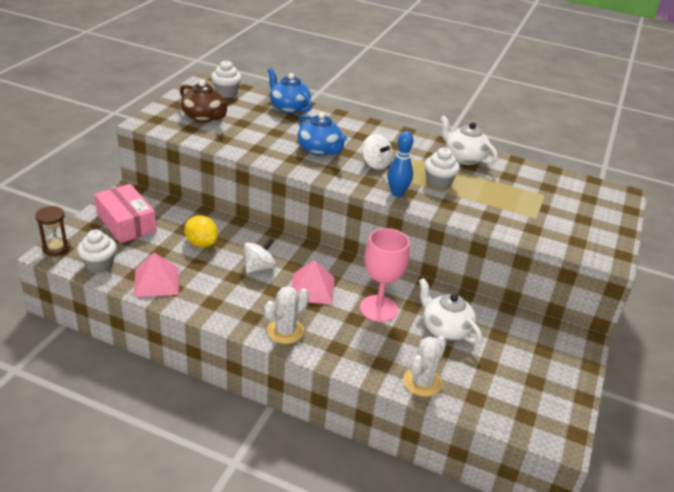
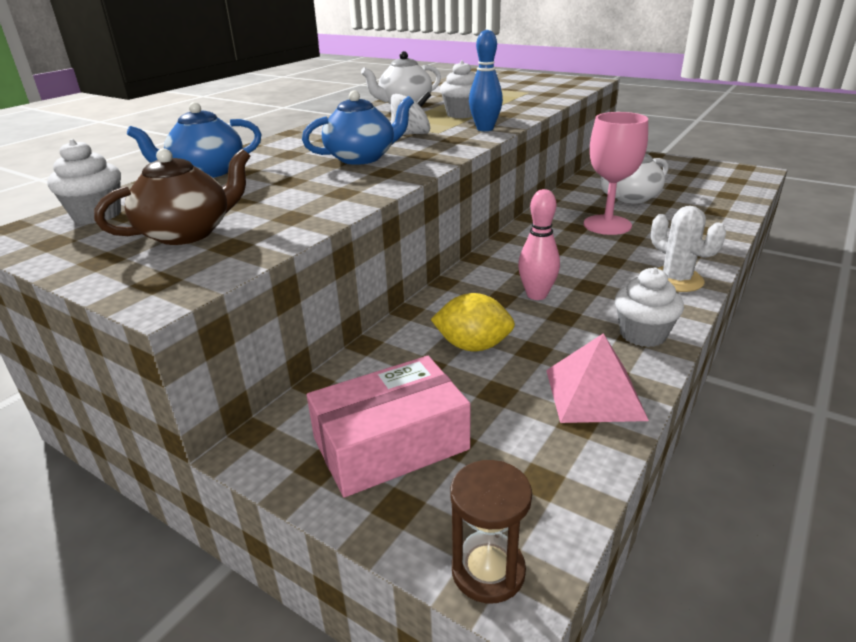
camera: 75 degrees left, 5 degrees down
(99, 265) = (553, 478): white cupcake -> white cupcake (642, 334)
(201, 243) = (473, 346): yellow lemon -> yellow lemon turned 45 degrees clockwise
(259, 267) = (536, 295): white spinning top -> pink bowling pin
(312, 288) = (578, 259): pink pyramid -> none
(422, 382) = (721, 213): white cactus -> none

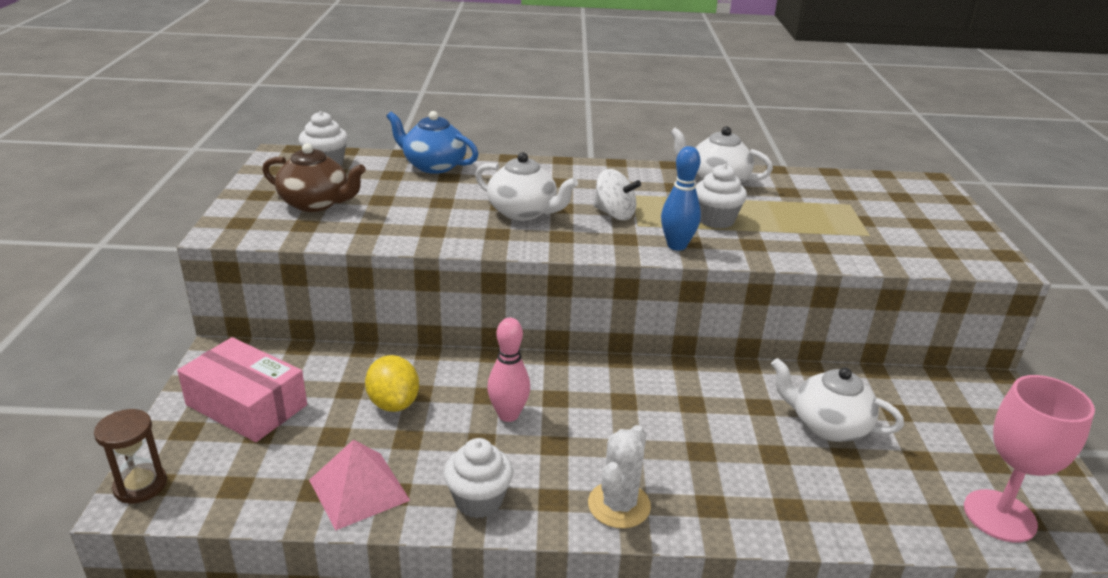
camera: 55 degrees right, 0 degrees up
(362, 158) = (523, 212): blue teapot -> white teapot
(607, 225) = (721, 424): pink goblet -> pink goblet (999, 516)

